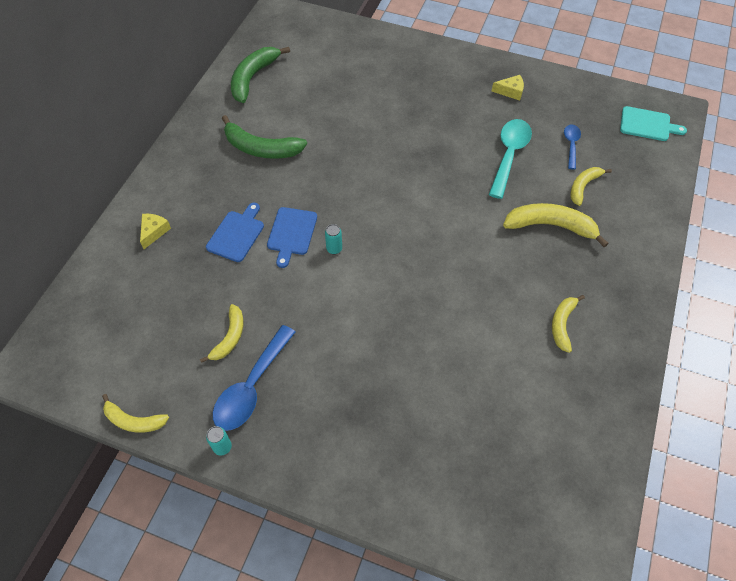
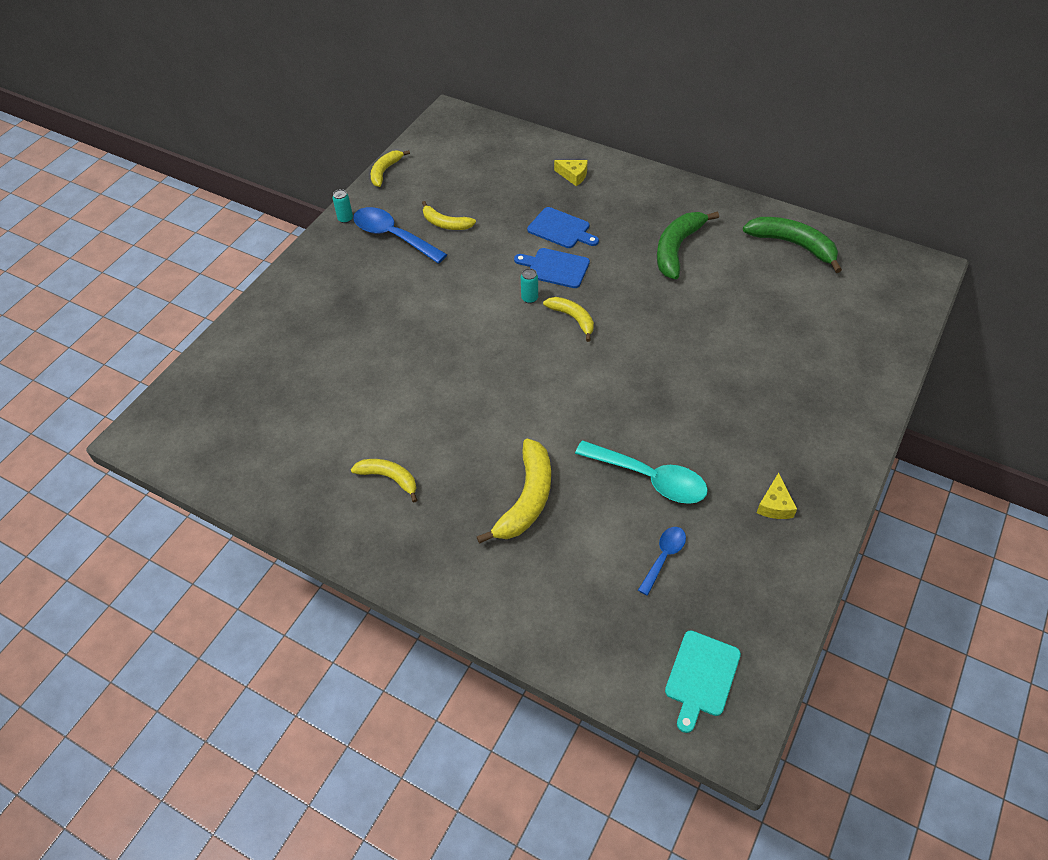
camera: 100 degrees right, 5 degrees down
(571, 145) = (664, 557): blue spoon -> blue spoon turned 75 degrees counterclockwise
(583, 187) = (585, 552): yellow banana -> yellow banana (572, 318)

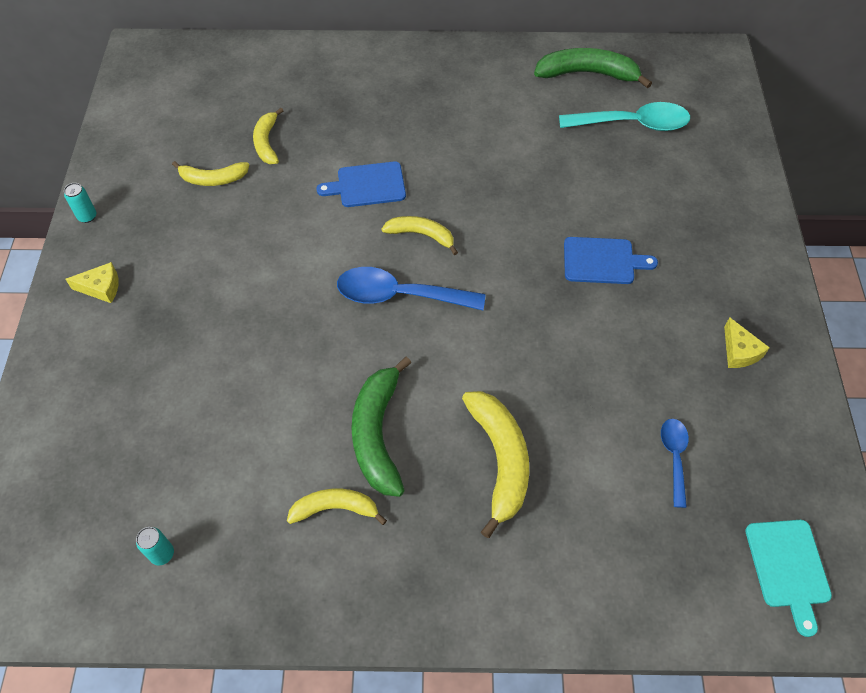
camera: 30 degrees left, 5 degrees up
(385, 171) = (101, 142): yellow banana -> yellow banana (267, 143)
(393, 236) = (159, 216): blue spoon -> blue spoon (399, 295)
(529, 298) = (361, 230): turquoise can -> turquoise can (162, 554)
(561, 229) = (347, 139): blue cutting board -> blue cutting board (602, 261)
(573, 175) = (322, 75): yellow cheese -> yellow cheese (101, 288)
(650, 478) = (608, 378): turquoise spoon -> turquoise spoon (633, 124)
(677, 249) = (480, 118): green banana -> green banana (378, 434)

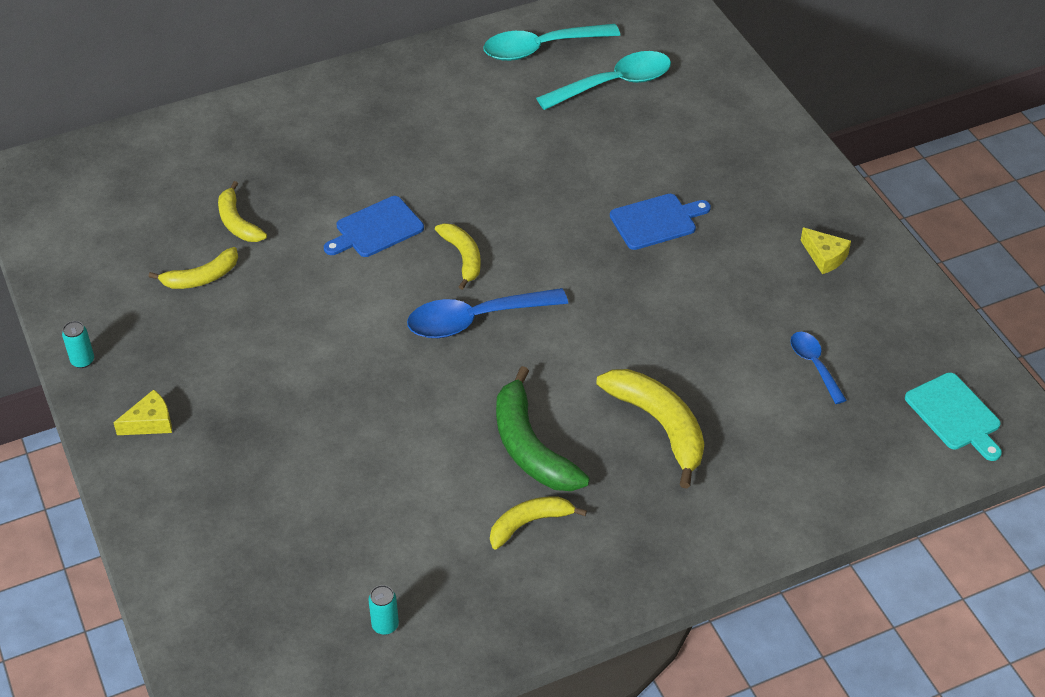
camera: 25 degrees left, 10 degrees down
(421, 235) = (463, 257): yellow banana -> yellow banana turned 75 degrees clockwise
(587, 74) = (541, 48): green banana -> turquoise spoon

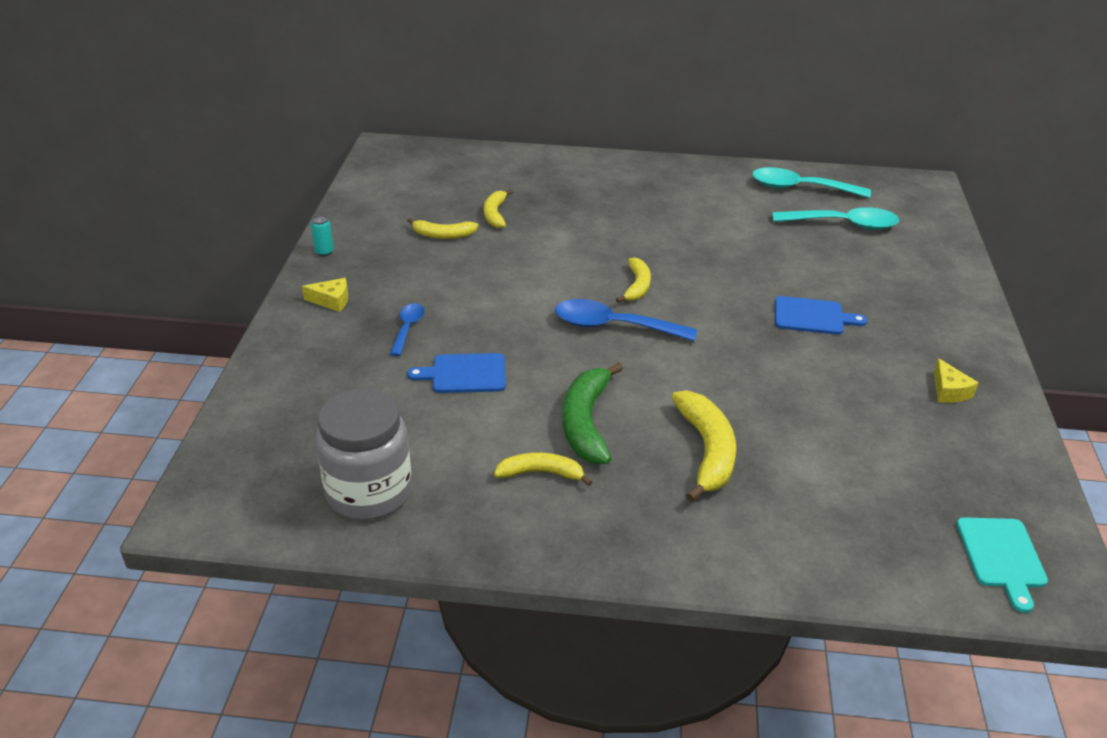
camera: 30 degrees right, 10 degrees down
(376, 229) = (587, 249): blue cutting board -> blue cutting board (464, 374)
(385, 625) = (369, 492): turquoise can -> grey jar
(814, 365) = (883, 463): blue spoon -> blue spoon (407, 328)

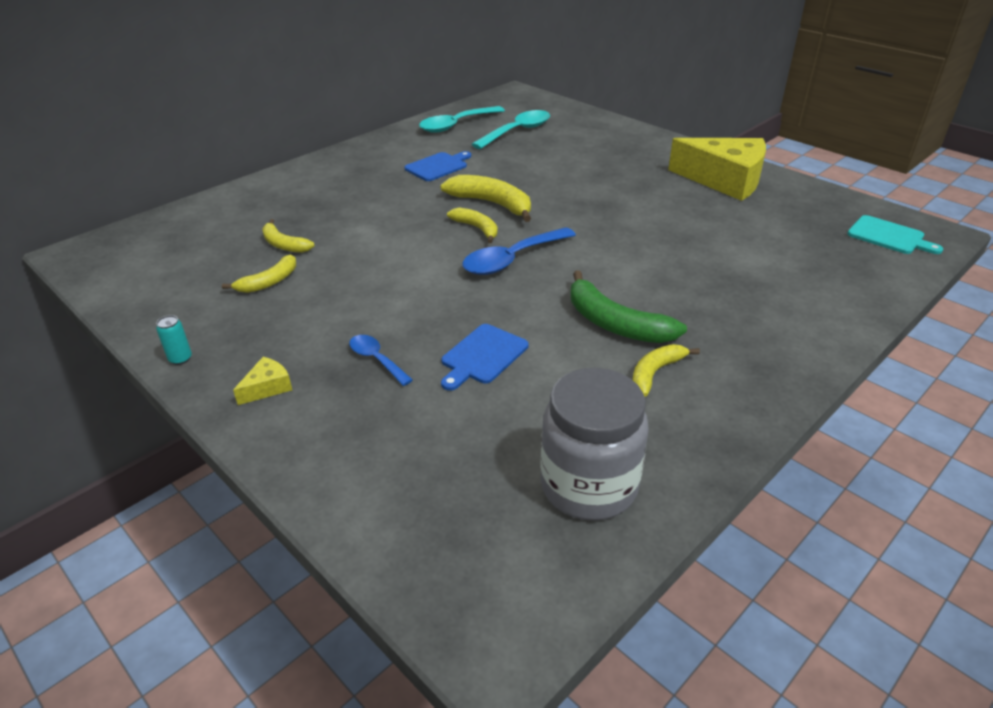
camera: 50 degrees left, 0 degrees up
(706, 451) = (700, 288): yellow banana -> yellow banana (492, 204)
(812, 316) = (599, 185): blue cutting board -> blue cutting board (438, 166)
(949, 391) = (724, 180): yellow cheese -> yellow cheese, size x2.48

